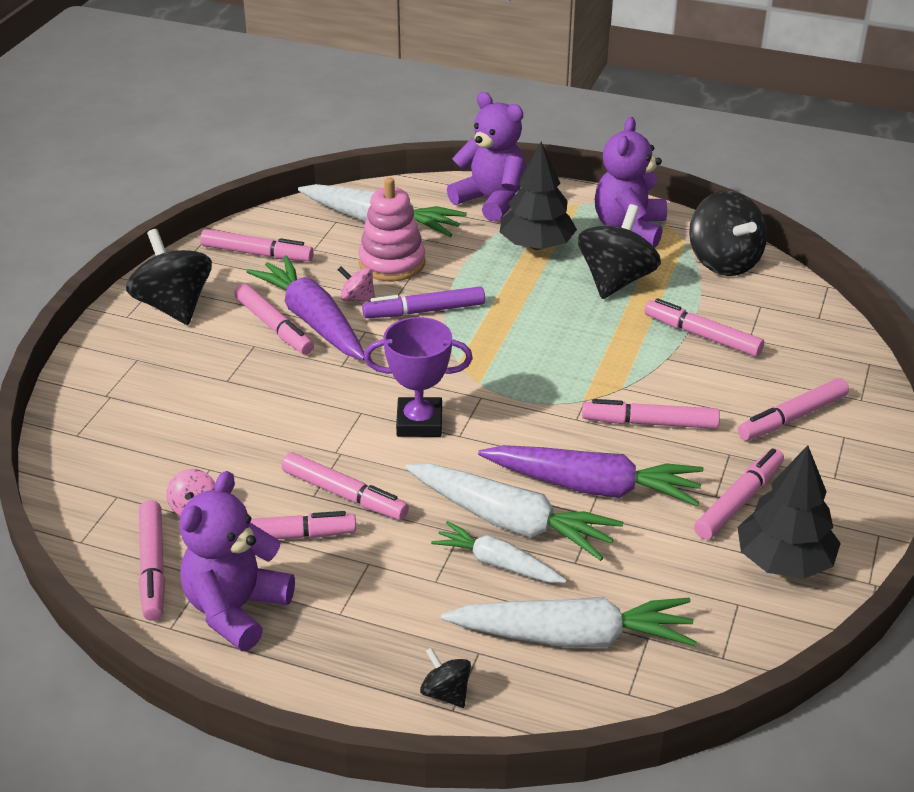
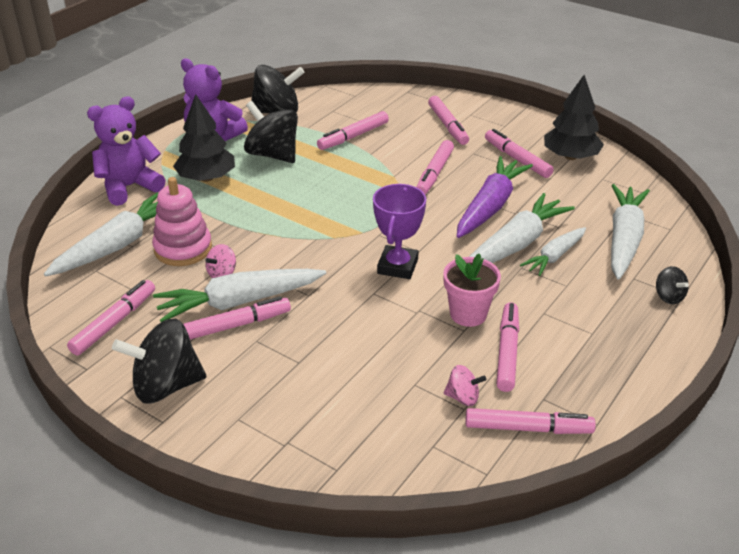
camera: 75 degrees left, 0 degrees up
(236, 609) = (582, 385): purple teddy bear -> none
(313, 320) = (239, 302): purple carrot -> white carrot
(344, 495) = (468, 314): pink marker -> pink flower pot
(424, 311) = (260, 243): purple marker -> none
(446, 693) = (668, 297): black spinning top -> black spinning top turned 90 degrees counterclockwise

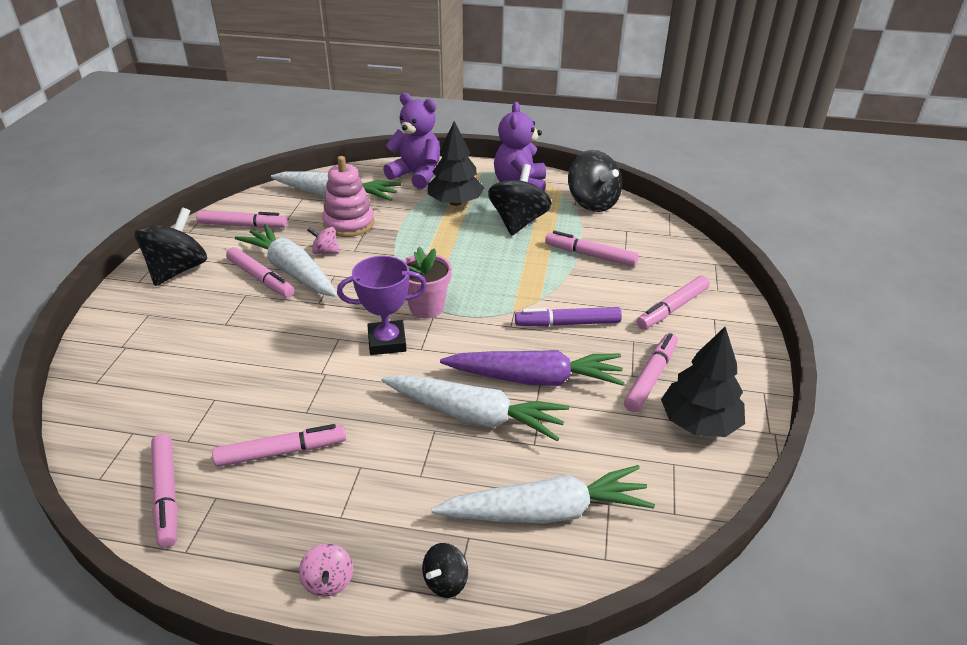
camera: 65 degrees right, 0 degrees up
(166, 386) = (178, 270): black spinning top -> black spinning top turned 60 degrees clockwise
(434, 173) = (567, 323): pink marker -> purple marker
(463, 397) = (202, 436): pink spinning top -> pink spinning top (328, 581)
(468, 314) = (332, 408): pink flower pot -> pink flower pot (426, 307)
(554, 256) = (470, 453): white carrot -> none

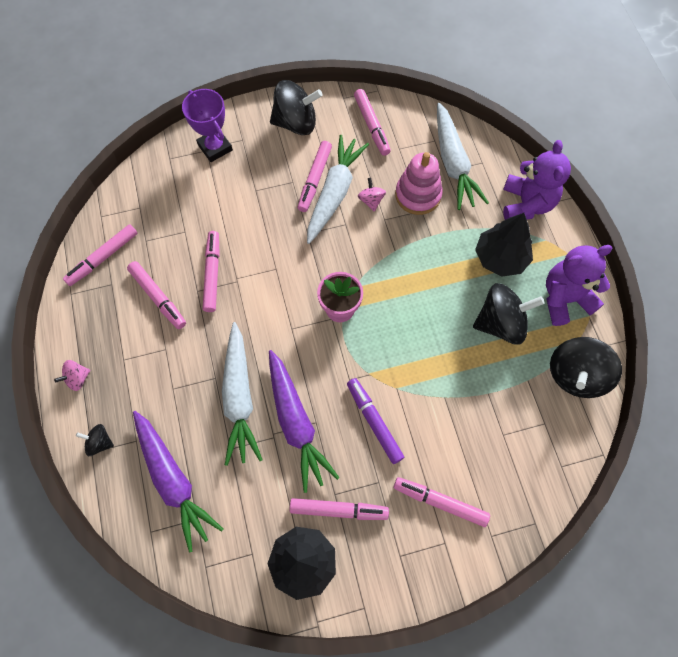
camera: 65 degrees right, 30 degrees up
(387, 342) = (287, 302): purple trophy -> purple trophy (215, 147)
(546, 511) = (173, 480): white carrot -> purple carrot
(590, 255) = (483, 405): pink marker -> pink marker (212, 274)

